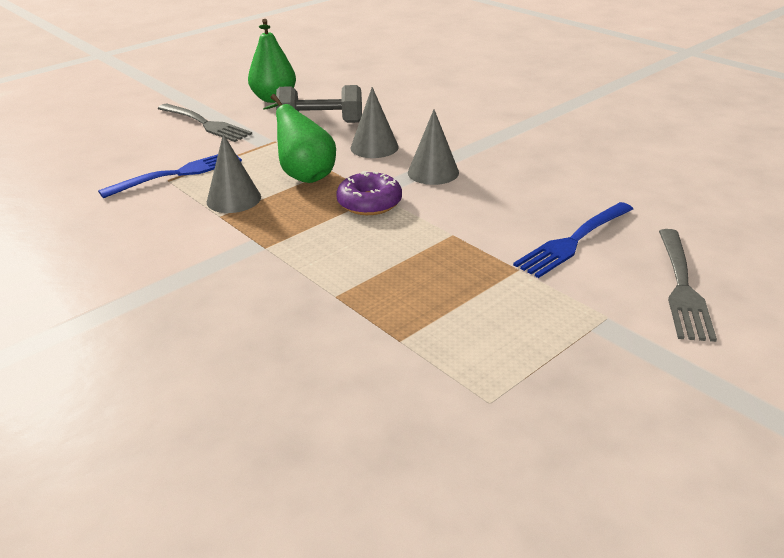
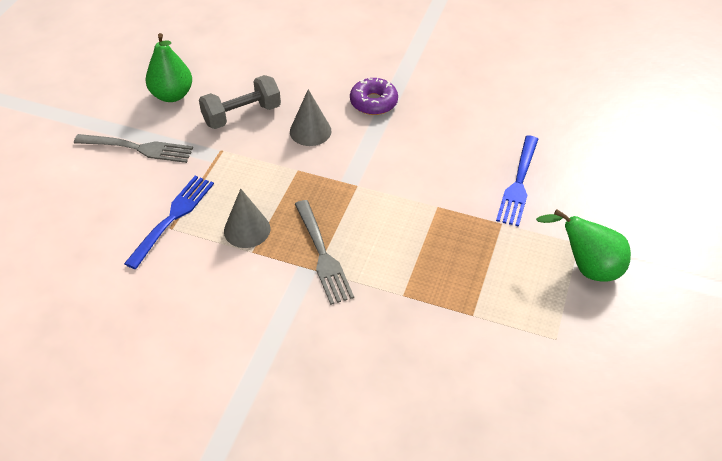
camera: 30 degrees left, 15 degrees up
(304, 175) = (280, 182): green pear -> green pear (587, 267)
(369, 203) = (355, 195): purple donut -> purple donut (373, 102)
(433, 172) = (377, 145): grey cone -> none
(681, 286) = (604, 200): grey fork -> grey fork (322, 254)

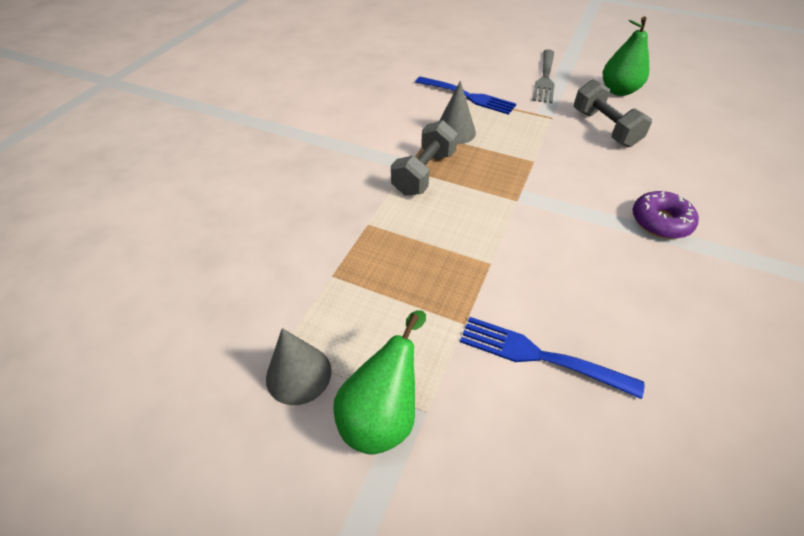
camera: 95 degrees right, 0 degrees up
(310, 131) = (593, 171): grey cone -> grey cone (298, 374)
(322, 254) = (424, 173): grey fork -> grey dumbbell

